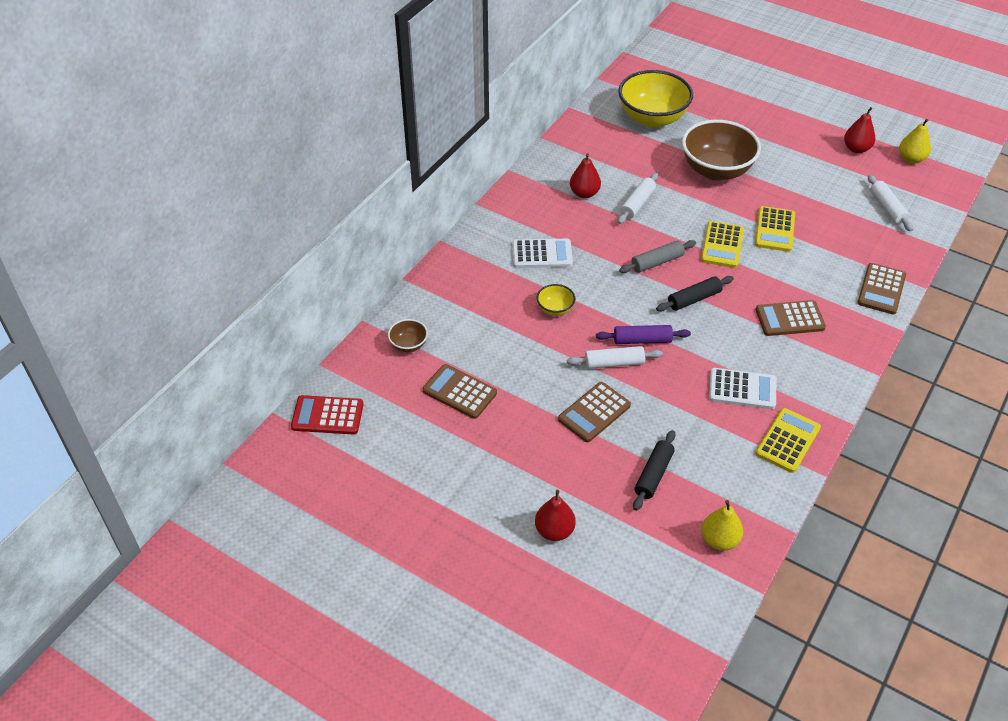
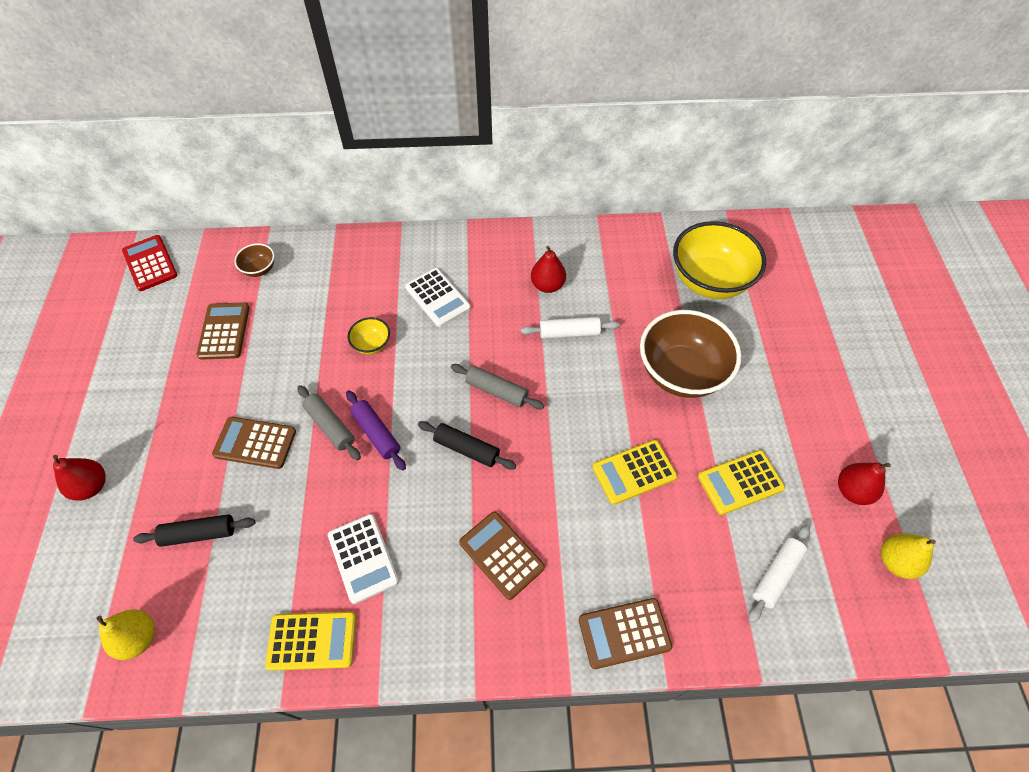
camera: 55 degrees right, 10 degrees up
(614, 363) = (330, 426): white rolling pin -> grey rolling pin
(722, 245) = (568, 434): yellow calculator -> yellow calculator (740, 482)

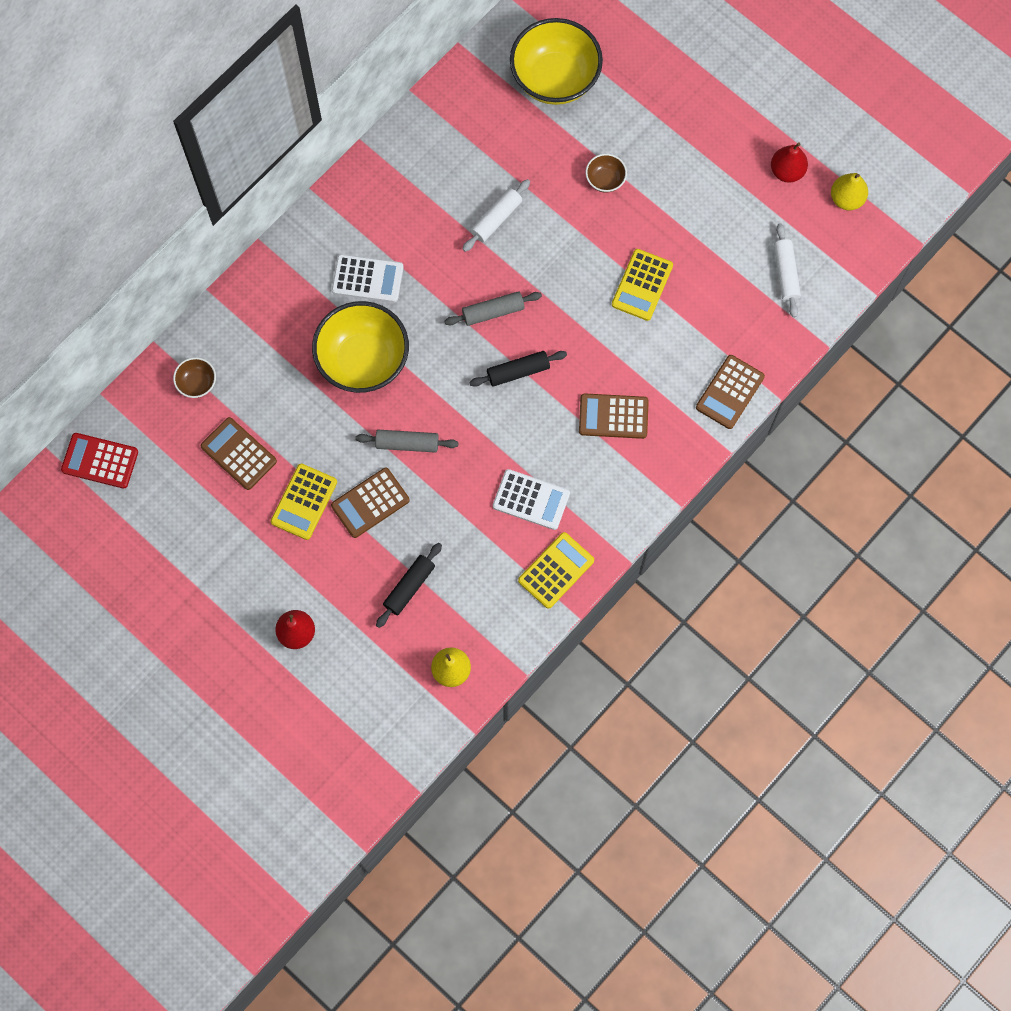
camera: 45 degrees left, 15 degrees up
(372, 344) = (363, 360): yellow bowl -> yellow bowl, size x2.25
(376, 433) = (445, 418): purple rolling pin -> none
(547, 285) = (439, 192): red pear -> none
(681, 373) = (605, 180): brown bowl -> brown bowl, size x0.45
(740, 482) = (714, 230): yellow calculator -> yellow calculator (304, 502)

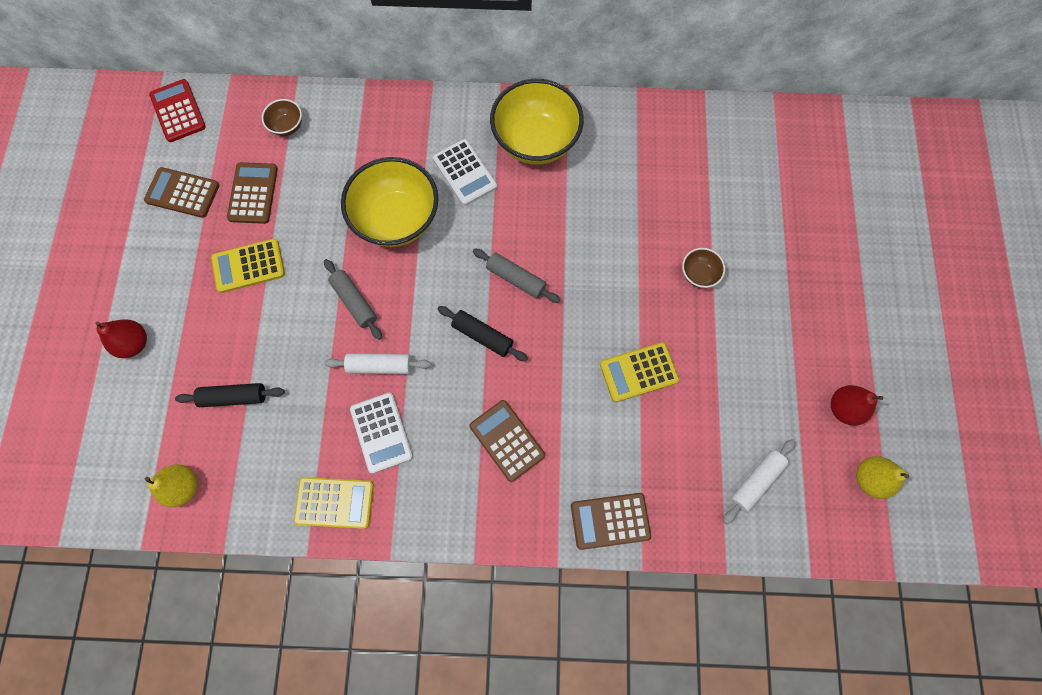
camera: 50 degrees right, 0 degrees up
(370, 503) = (284, 313): brown calculator -> brown calculator (183, 193)
(496, 219) = (593, 222): white rolling pin -> white rolling pin (380, 366)
(555, 78) = (743, 175): yellow bowl -> yellow bowl (535, 142)

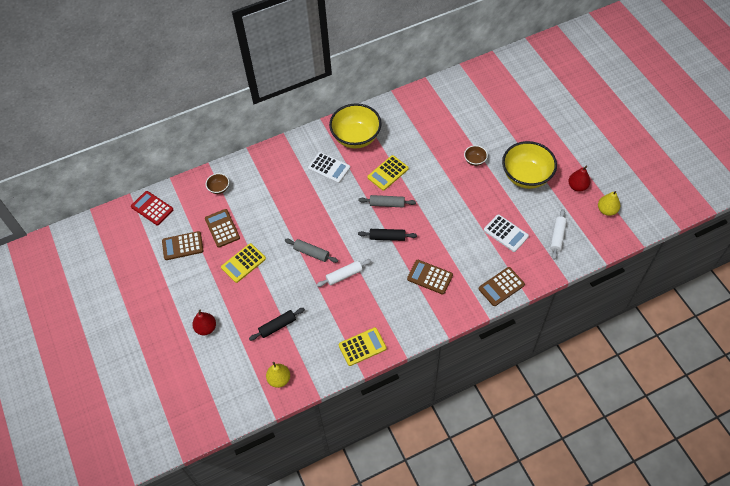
camera: 25 degrees left, 15 degrees down
(381, 432) = (365, 304): white calculator -> white calculator (506, 233)
(397, 219) = (308, 205): yellow bowl -> yellow bowl (526, 176)
(638, 372) = (473, 217): yellow calculator -> yellow calculator (388, 173)

